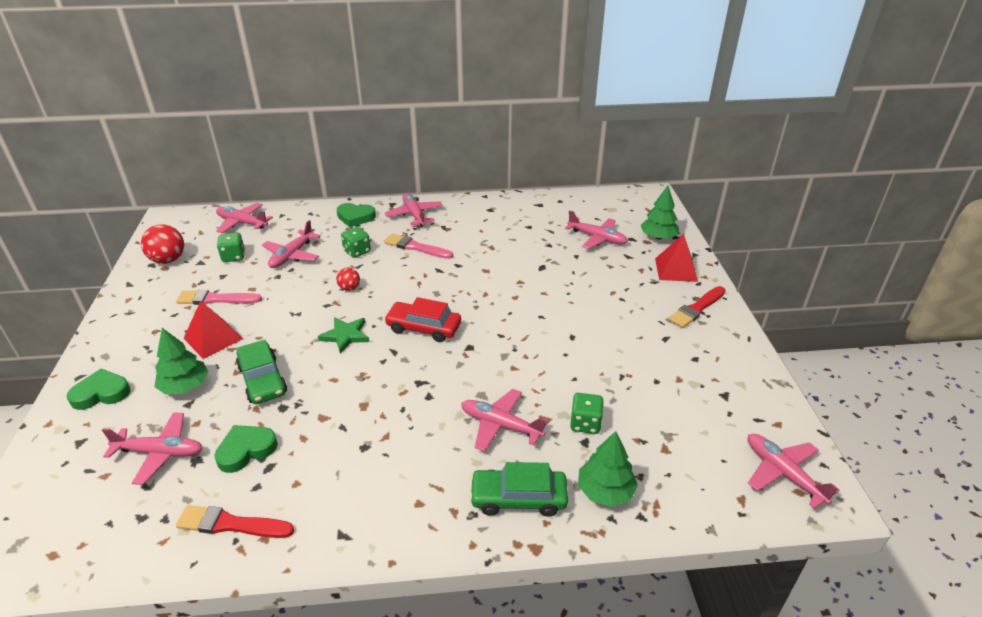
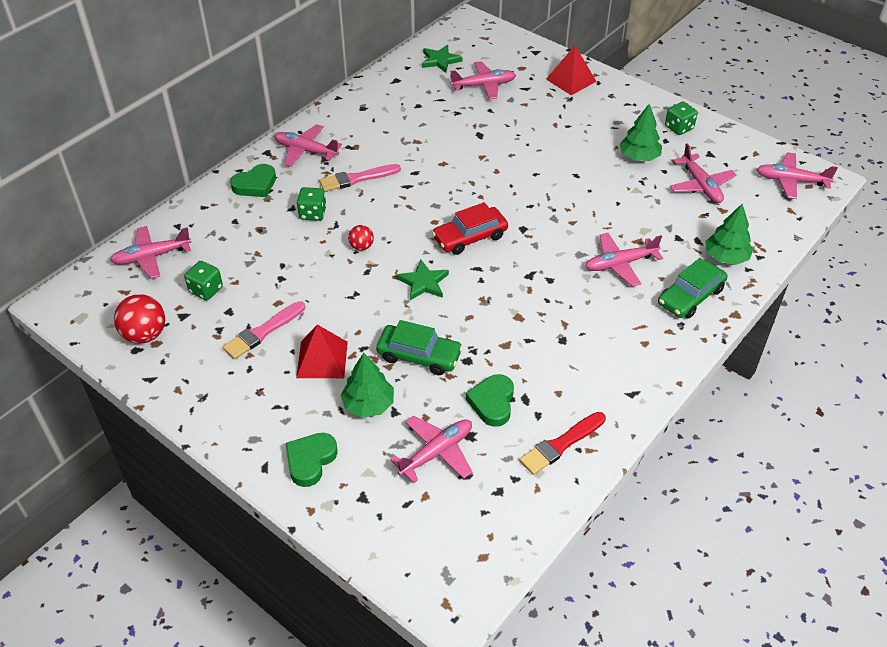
camera: 45 degrees left, 10 degrees up
(292, 255) = (260, 253): pink plane -> pink plane (701, 185)
(585, 423) = (663, 226): green dice -> green dice (679, 127)
(590, 208) = (440, 60): none -> green star
(658, 237) = (524, 59): green tree -> green tree (639, 157)
(696, 309) = (622, 103): red brush -> none

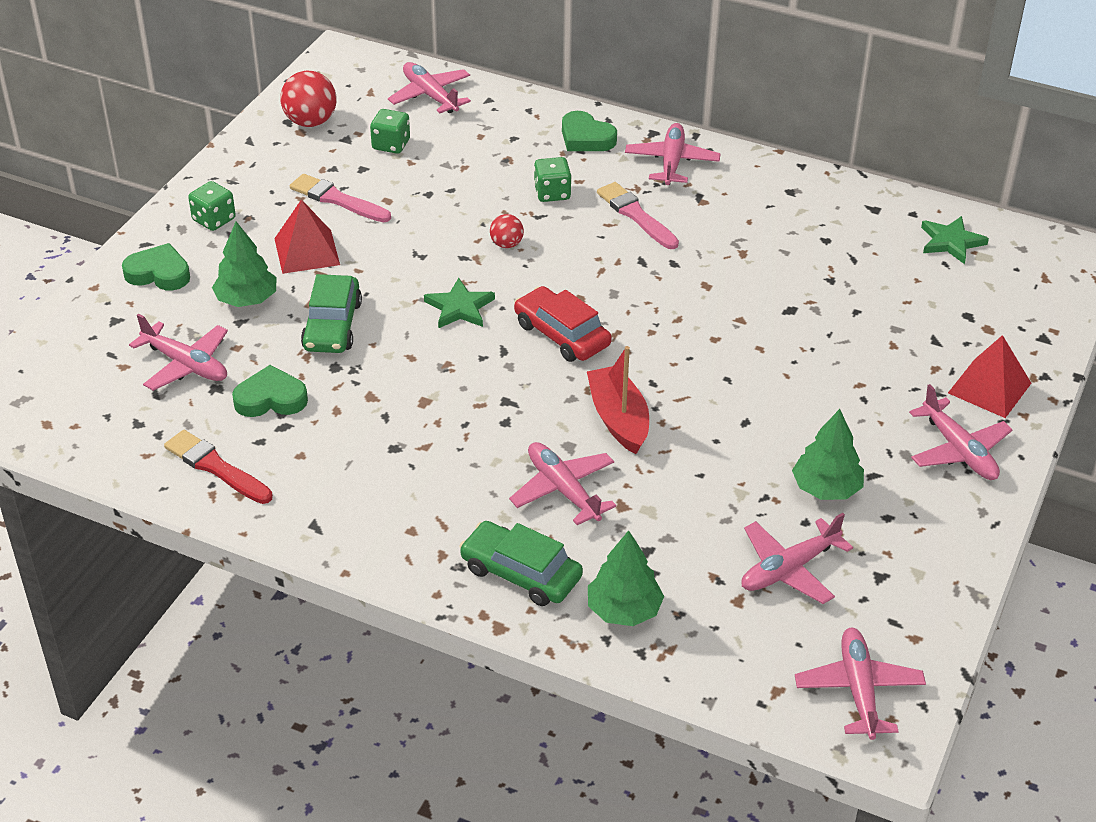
camera: 75 degrees right, 5 degrees down
(484, 85) = (914, 296): pink plane -> pink plane (959, 451)
(560, 227) = (618, 419): none -> red boat
(679, 127) = (932, 531): green dice -> green dice (214, 220)

